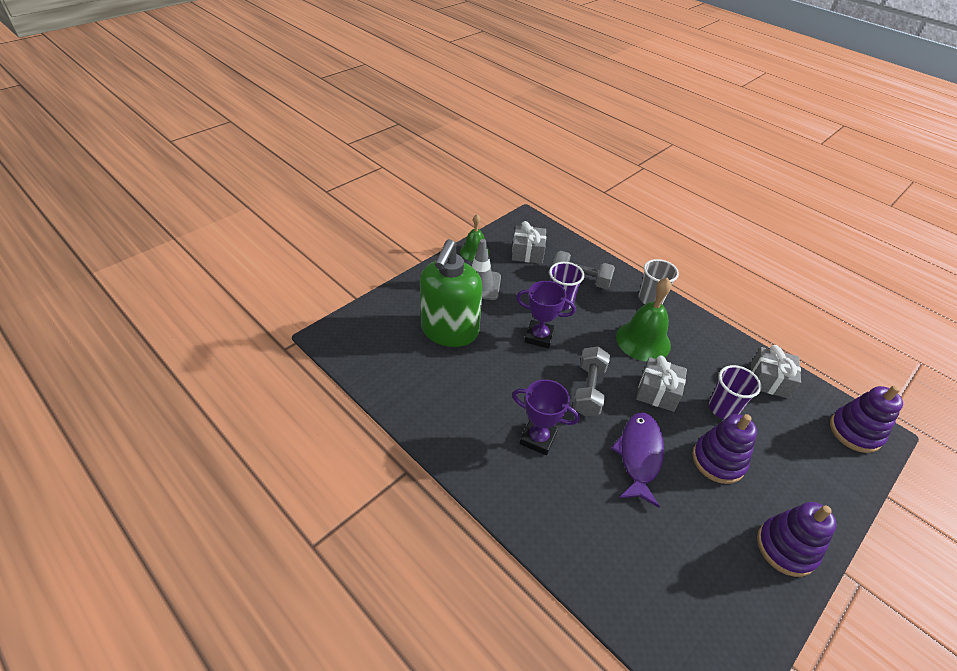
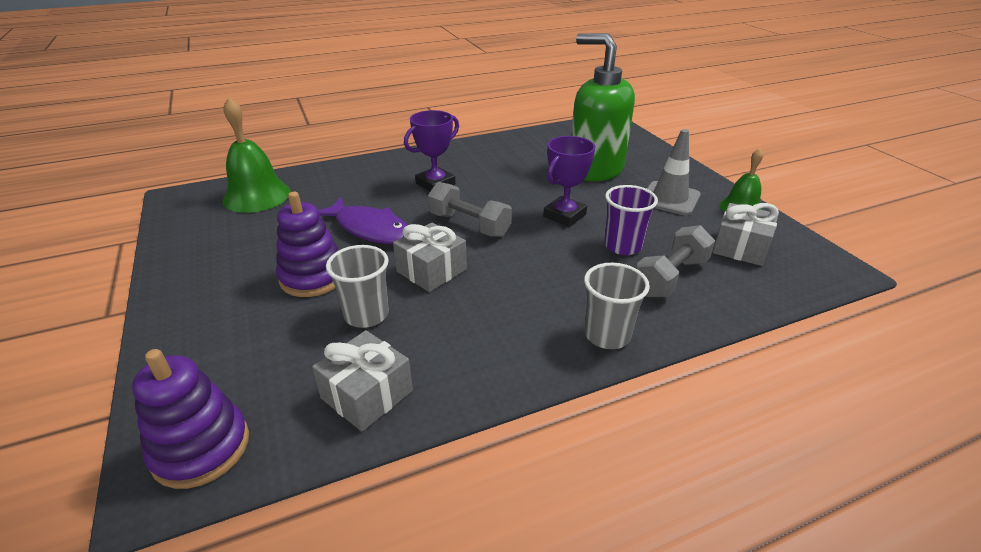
camera: 115 degrees right, 10 degrees down
(643, 340) = (520, 291): green bell -> green bell (257, 196)
(723, 408) = (366, 315): purple cup -> grey cup
(786, 548) = (193, 278): purple stacking toy -> none

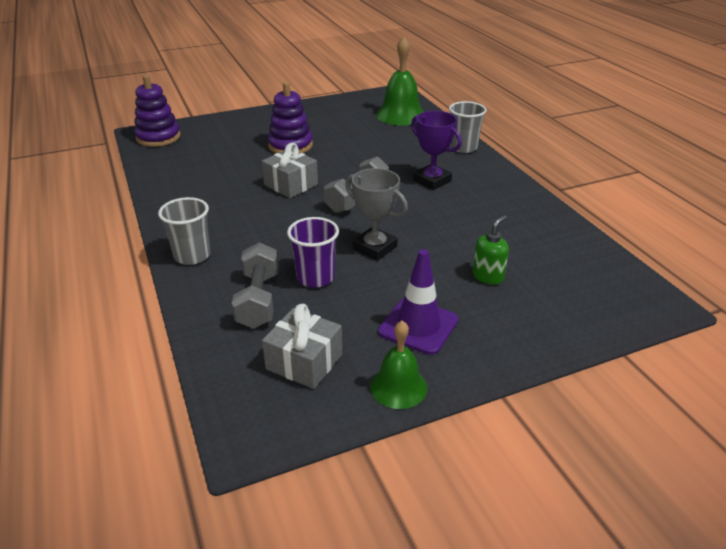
camera: 90 degrees right, 0 degrees up
(366, 315) = (245, 166): grey cup -> grey cup (463, 147)
(367, 394) = (174, 171): grey gift -> none
(369, 229) = (351, 158): purple fish -> none
(564, 215) = (374, 248): purple trophy -> grey trophy
(595, 169) = (488, 276): green soap dispenser -> green soap dispenser, size x0.41
(669, 199) = (418, 326): grey traffic cone -> purple traffic cone
(670, 277) = (259, 300): grey dumbbell -> grey dumbbell turned 45 degrees clockwise

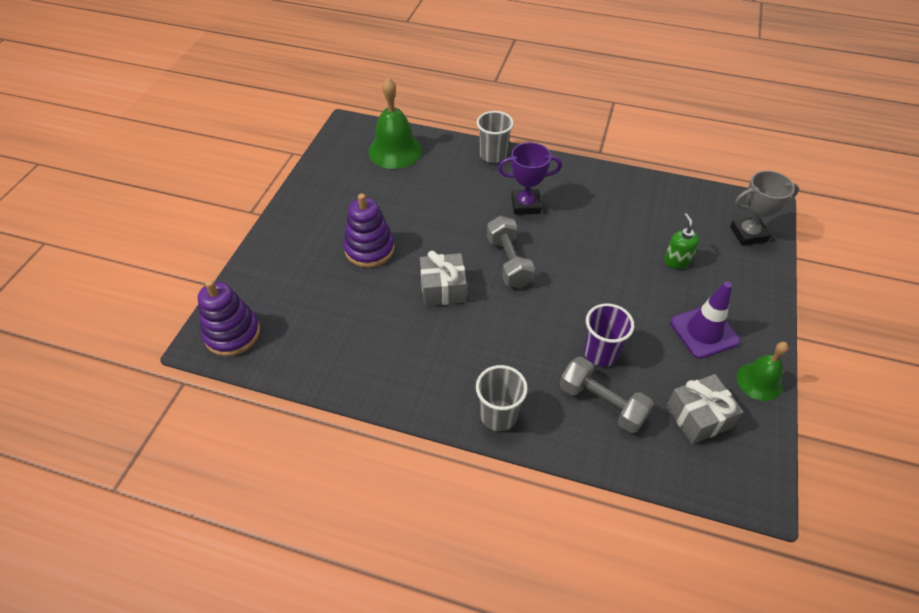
camera: 50 degrees left, 15 degrees up
(374, 248) = (590, 296): grey trophy -> grey trophy (748, 234)

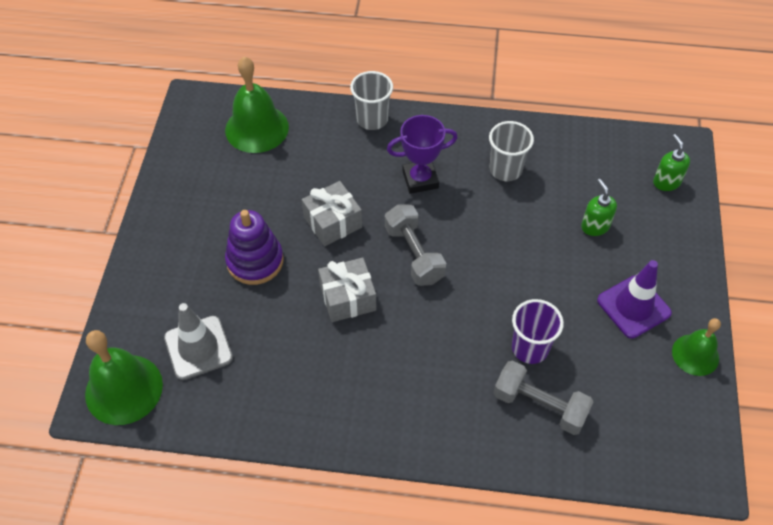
camera: 10 degrees left, 5 degrees up
(232, 334) = (124, 389): purple stacking toy -> green bell
(304, 310) = (198, 348): none -> grey traffic cone
(498, 415) = (435, 436): grey cup -> grey cup (505, 170)
(698, 417) = (639, 404): grey gift -> grey gift (332, 222)
(748, 234) = (666, 182): grey trophy -> green soap dispenser

